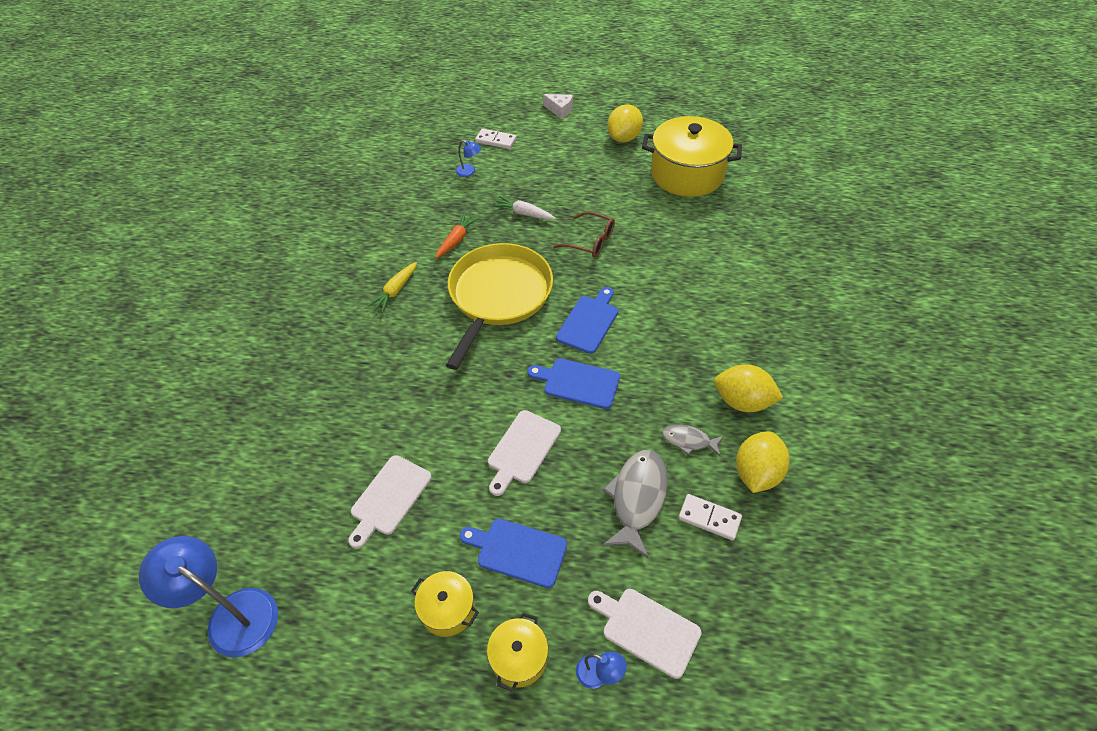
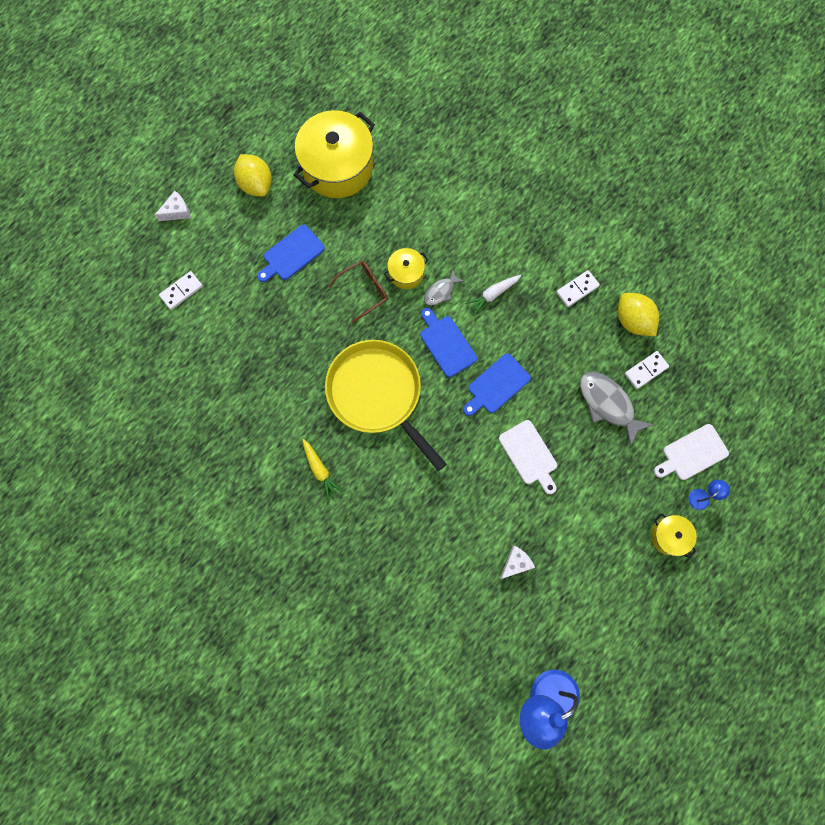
camera: 60 degrees left, 25 degrees up
(389, 498) = (515, 563): white cutting board -> white cheese
(447, 609) = (616, 563): yellow pot -> yellow pot (406, 273)
(456, 240) = (292, 393): orange carrot -> none
(469, 171) = (210, 337): blue lamp -> none
(518, 551) = (602, 499): blue cutting board -> blue cutting board (291, 254)
(524, 213) = (297, 322): white carrot -> white carrot (492, 294)
(689, 441) = (586, 344): grey fish -> grey fish (441, 291)
(742, 401) = (577, 289): yellow lemon -> white domino

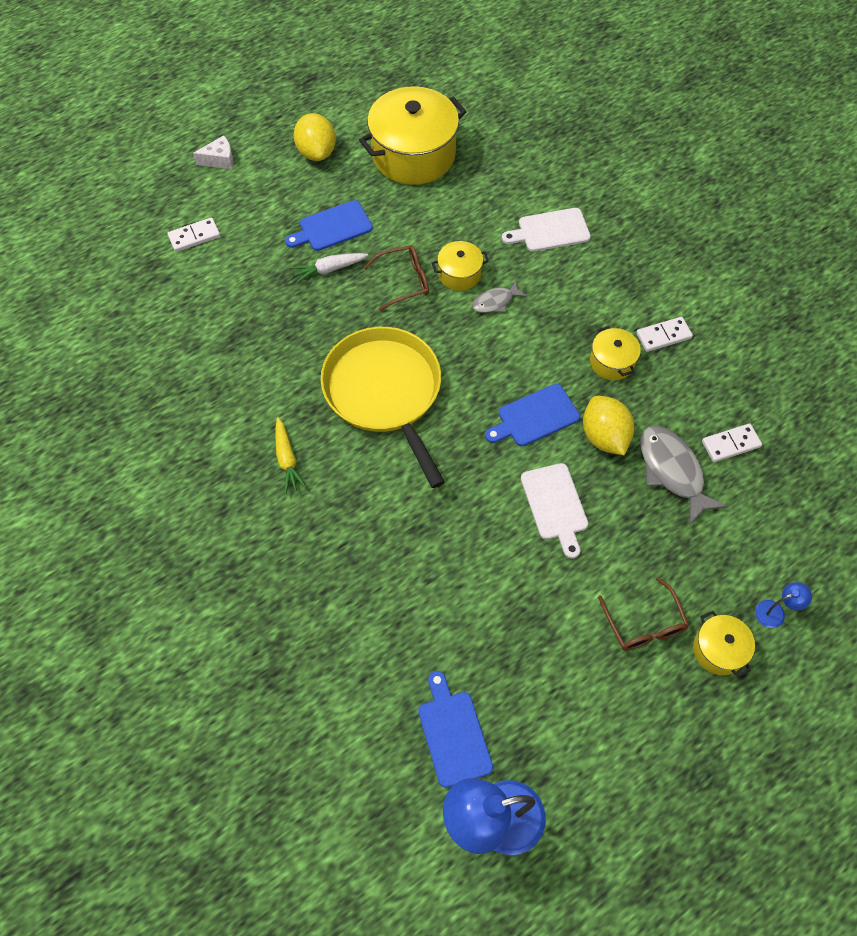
camera: 15 degrees right, 15 degrees down
(446, 344) = (485, 358): blue cutting board -> blue cutting board (453, 734)
(492, 294) = (557, 318): white carrot -> white carrot (330, 269)
(515, 563) = (502, 631): white cheese -> none
(543, 322) = (612, 362): none -> yellow pot
(613, 530) = (644, 624): none -> brown glasses
(633, 320) = (726, 384): yellow lemon -> yellow lemon (604, 436)
(692, 453) = (772, 555): white cutting board -> white cutting board (550, 231)

